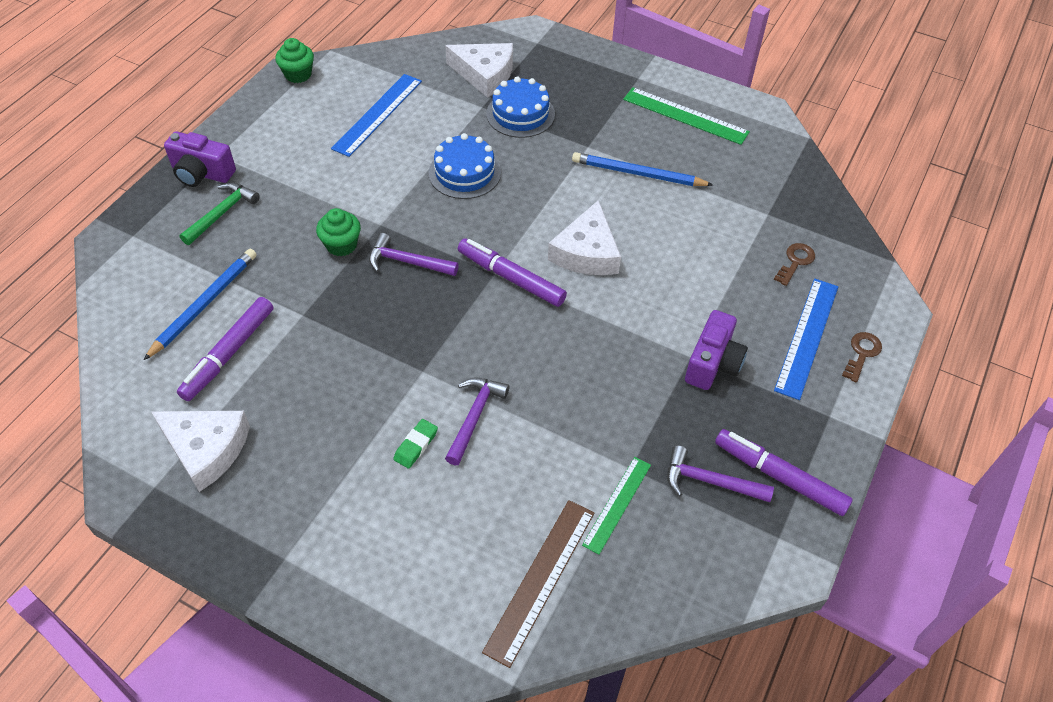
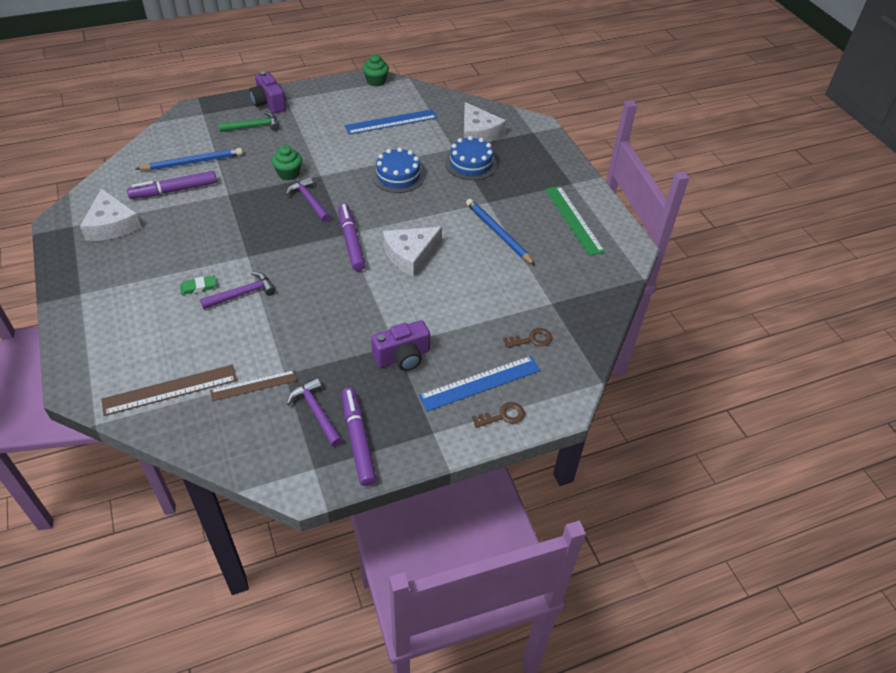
camera: 40 degrees right, 5 degrees down
(617, 504) = (254, 385): green ruler -> brown ruler

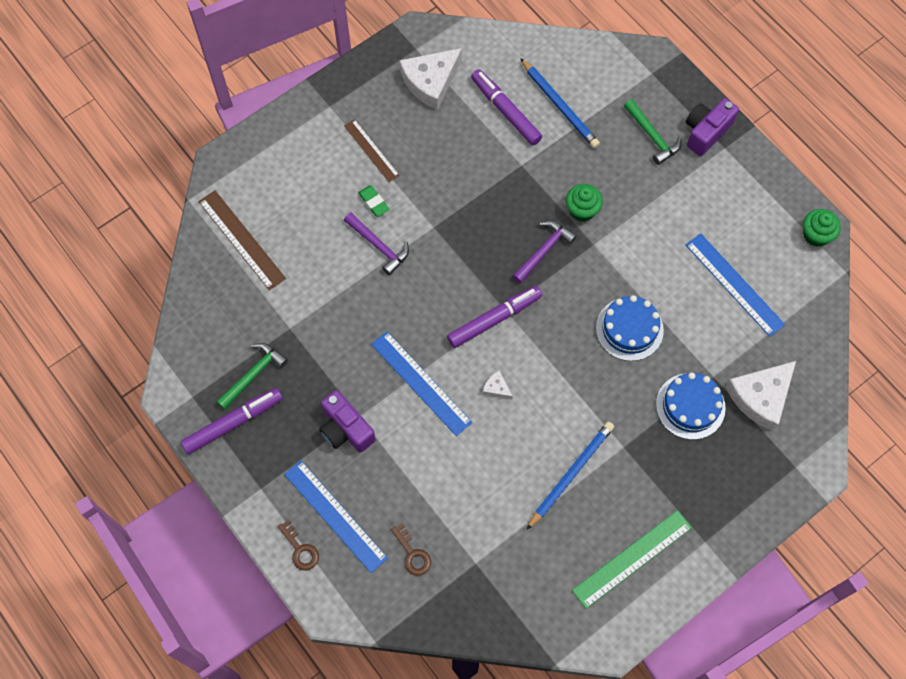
camera: 75 degrees right, 20 degrees up
(254, 385) = (268, 307): brown ruler -> brown ruler (371, 150)
(316, 412) = (254, 374): purple hammer -> green hammer
(383, 298) = (421, 383): none -> blue ruler
(410, 255) = (496, 388): white cheese -> white cheese, size x0.43

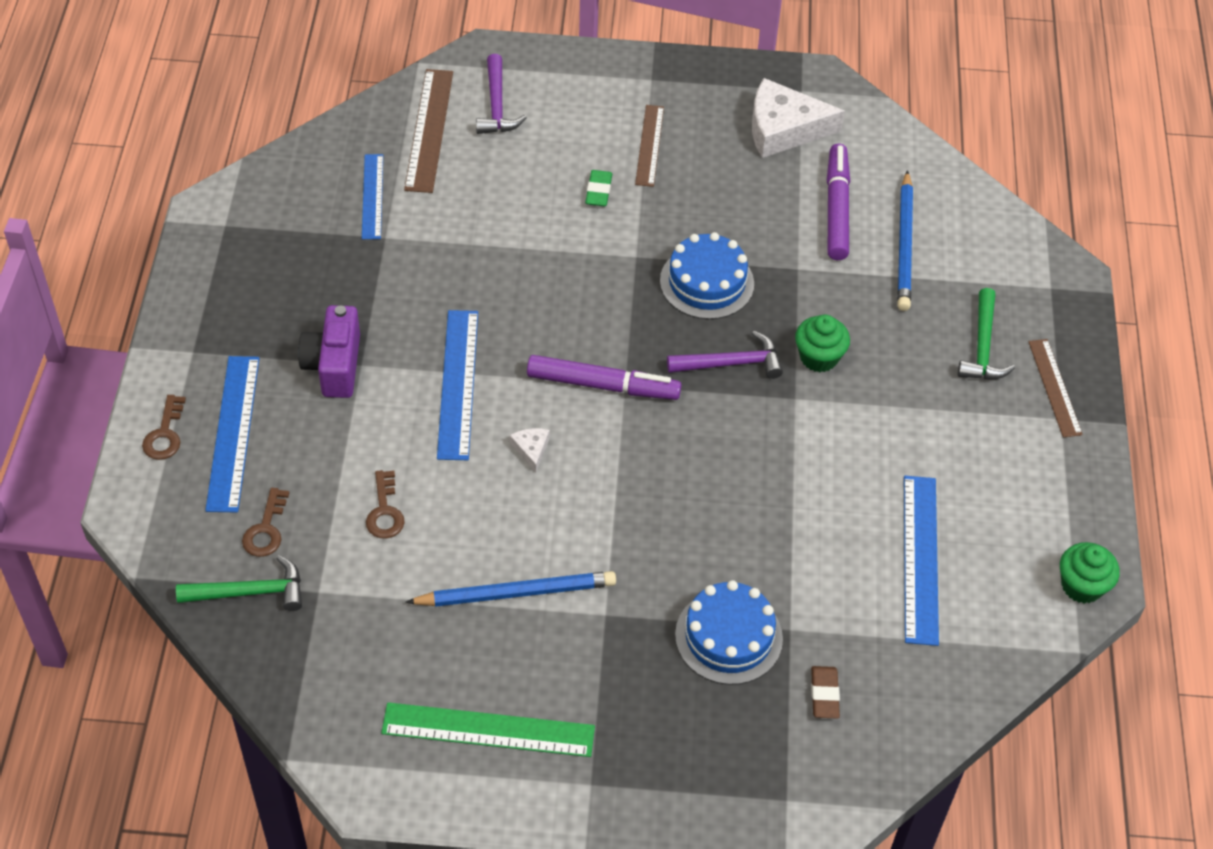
camera: 40 degrees right, 15 degrees down
(233, 423) = (235, 276): purple marker -> none
(254, 374) = (303, 250): green hammer -> green hammer (250, 592)
(255, 308) = (372, 196): none -> blue ruler
(378, 246) = (558, 232): purple hammer -> purple hammer (496, 105)
(461, 489) = (384, 511): none -> brown key
(629, 329) = (743, 508): blue cake -> blue cake (707, 282)
(706, 132) = (1054, 387): purple camera -> brown ruler
(760, 397) = (824, 694): white cheese -> brown eraser

